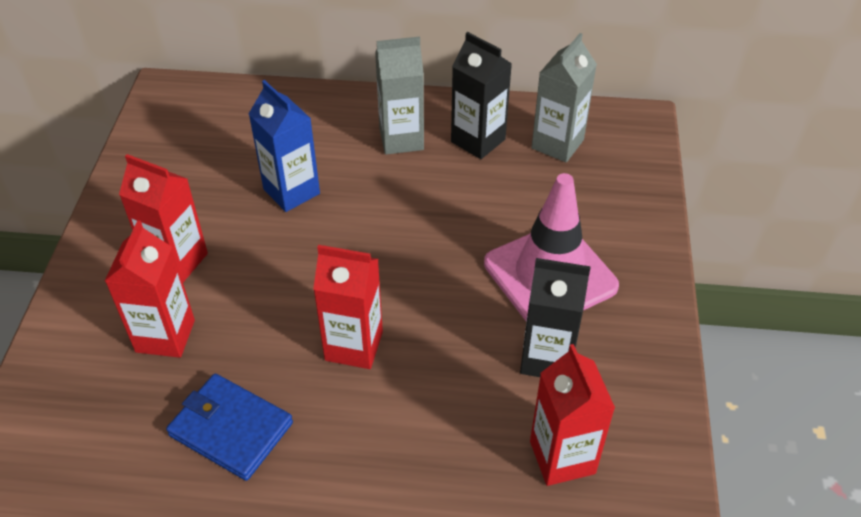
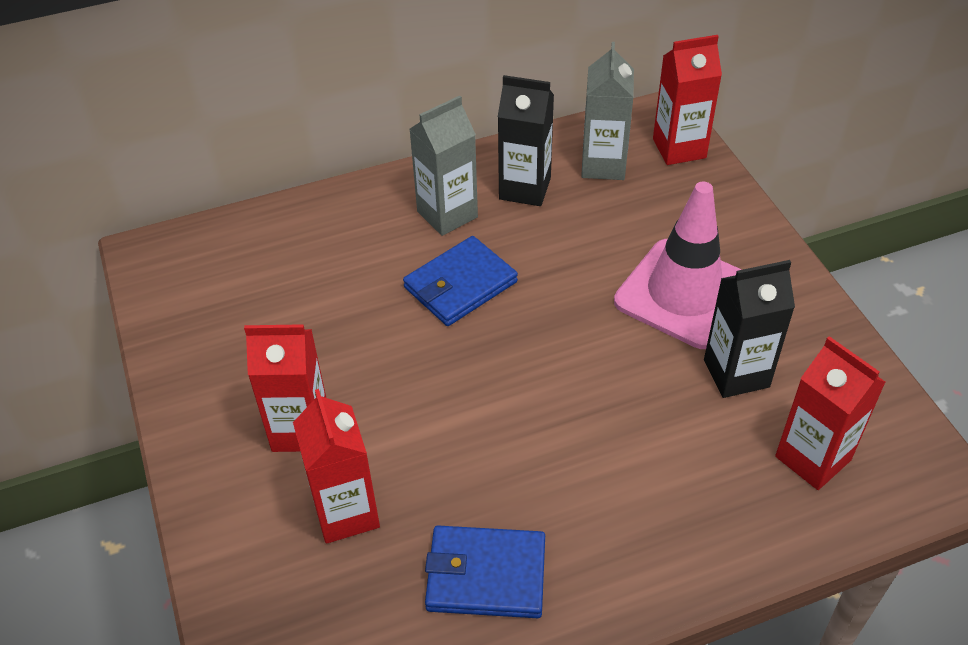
camera: 25 degrees left, 0 degrees up
(291, 191) = (371, 310): blue carton -> none
(354, 346) = (549, 439): red carton -> red carton (679, 148)
(372, 198) = (460, 285): none -> blue wallet

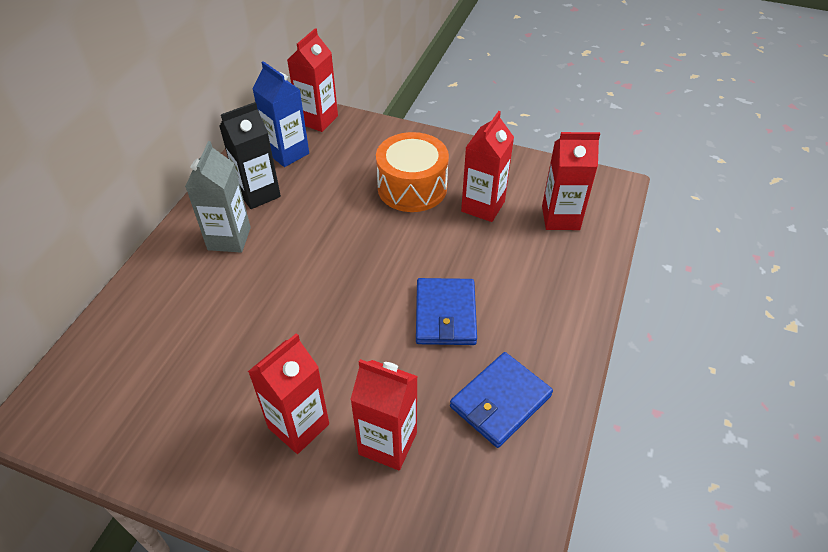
camera: 50 degrees left, 0 degrees up
(460, 285) = (289, 270): blue wallet -> blue wallet (445, 314)
(603, 165) = (287, 153): grey carton -> blue carton
(684, 293) = (412, 187): pink traffic cone -> orange drum
(736, 373) = (483, 206): black carton -> red carton

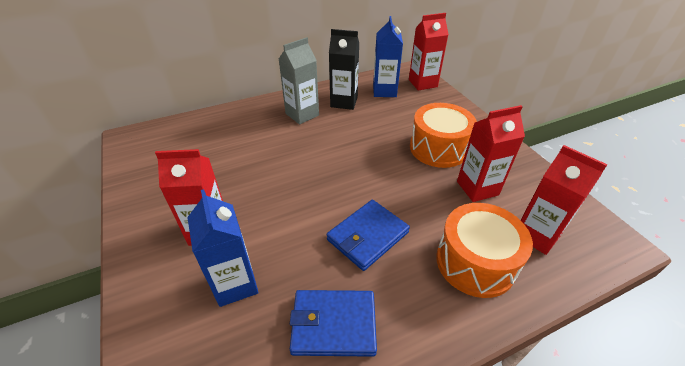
camera: 45 degrees right, 5 degrees down
(388, 443) = (235, 284): red carton -> blue carton
(543, 272) = (475, 262): none -> orange drum

